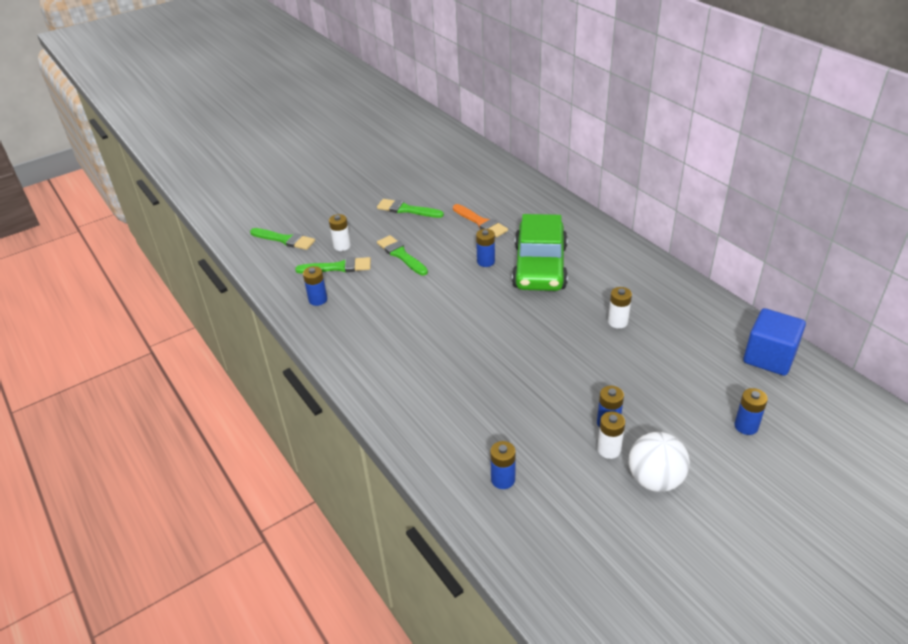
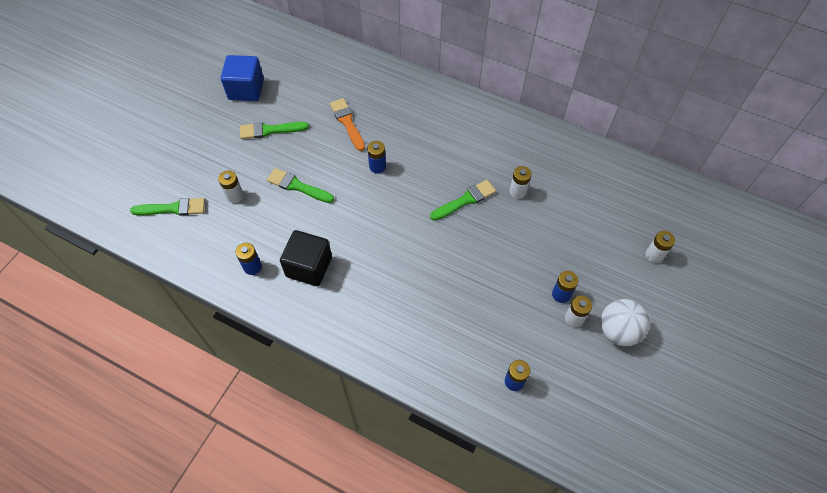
camera: 30 degrees left, 20 degrees up
(338, 267) = (247, 222): green brush -> green brush (465, 200)
(367, 316) = (309, 267): none -> black cube
(481, 222) = (347, 122): orange brush -> orange brush turned 135 degrees counterclockwise
(540, 267) = (426, 156): green car -> none
(746, 426) = (654, 255): blue battery -> white battery
(769, 357) = (640, 183): blue cube -> blue cube (246, 89)

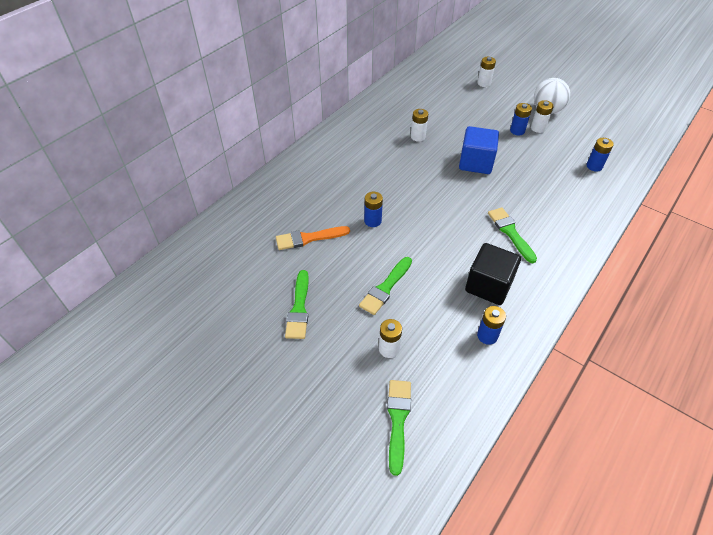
camera: 80 degrees left, 10 degrees down
(246, 89) = (224, 330): blue cube -> blue cube (475, 163)
(465, 200) = (422, 168): green brush -> green brush (510, 232)

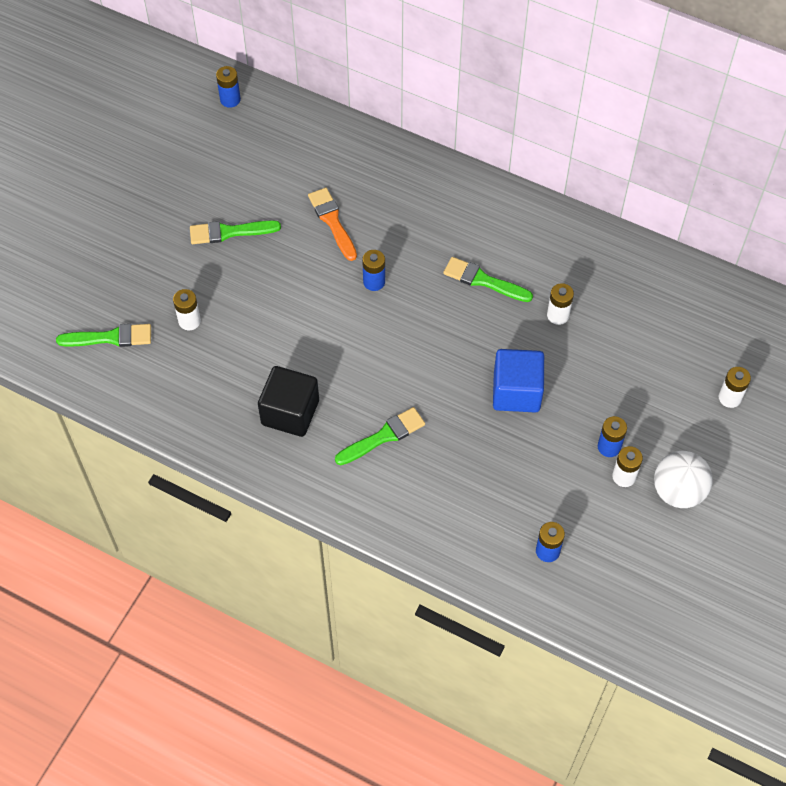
camera: 80 degrees right, 10 degrees up
(385, 288) = (270, 308): green brush -> green brush (483, 280)
(487, 336) = (218, 412): blue battery -> blue battery (230, 99)

